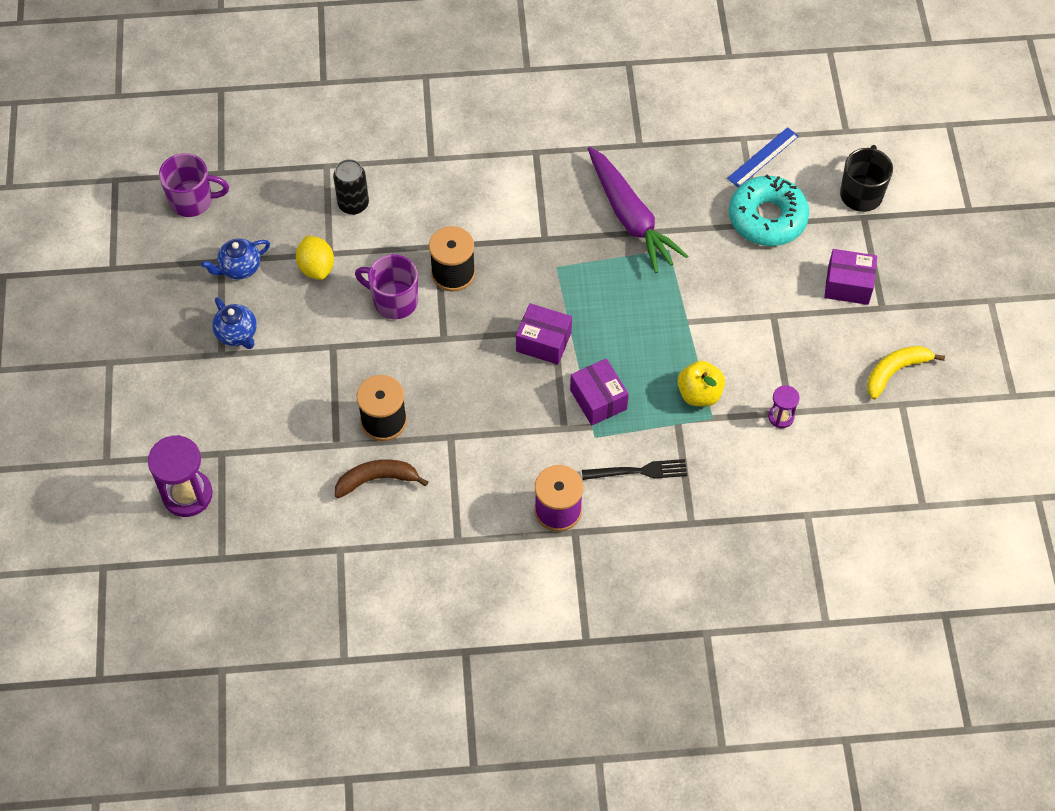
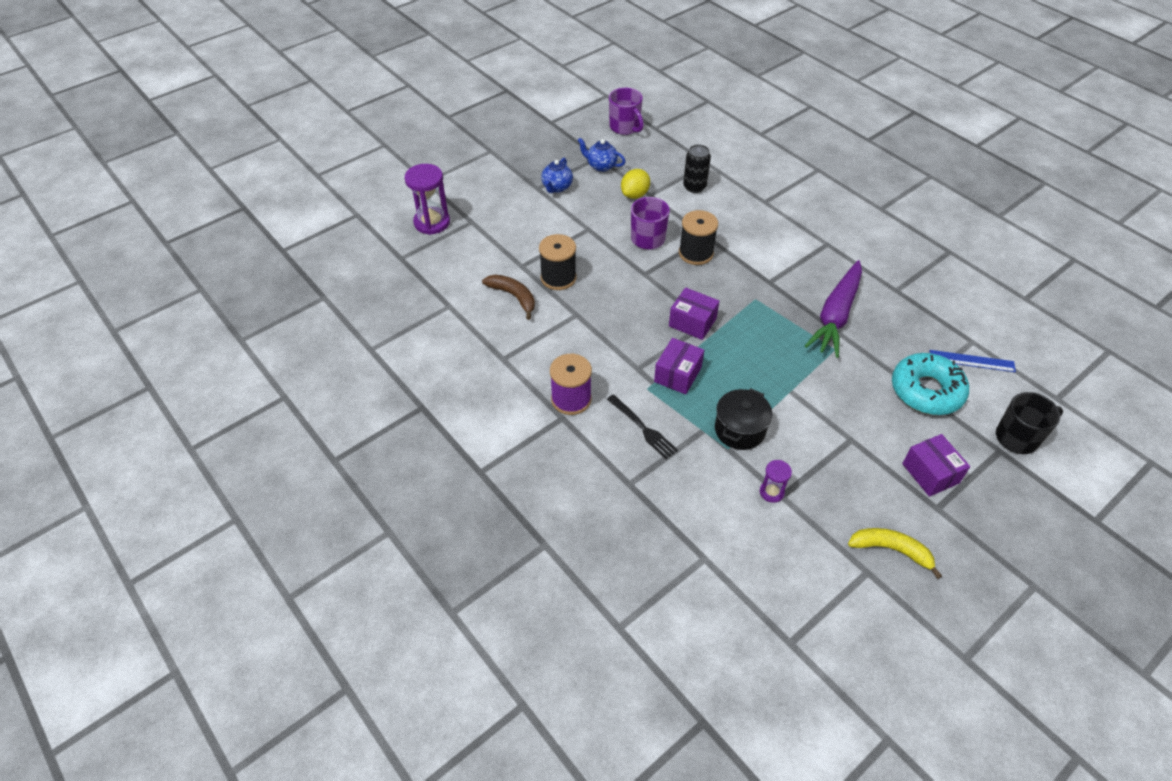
camera: 55 degrees right, 10 degrees down
(543, 342) = (692, 322): purple box -> purple box turned 45 degrees counterclockwise
(699, 394) = (739, 430): yellow apple -> black pot

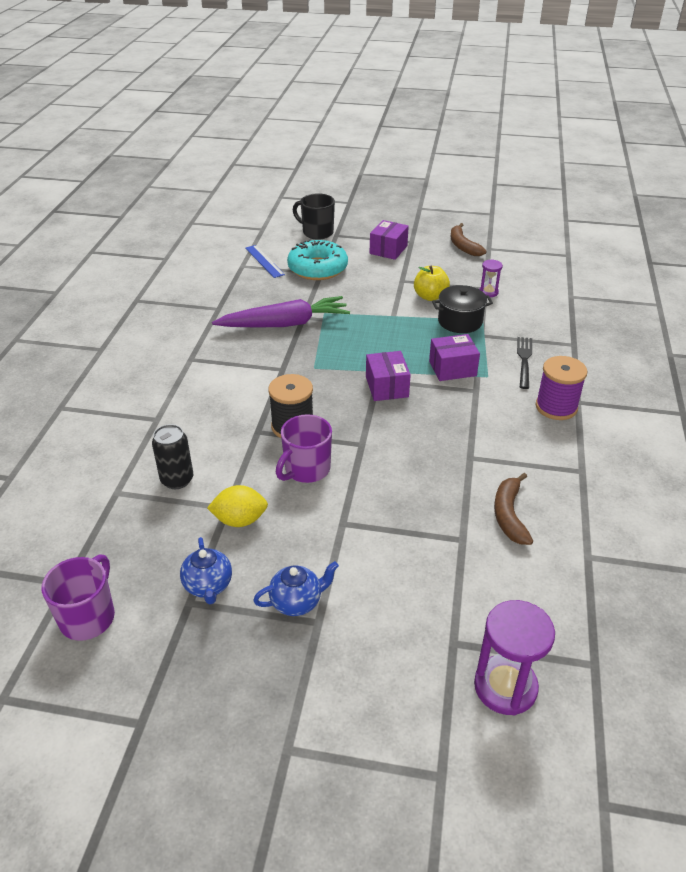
camera: 130 degrees left, 10 degrees down
(558, 278) = (442, 499): black spool -> none
(801, 439) = (430, 296): none -> yellow apple
(891, 550) = (463, 246): yellow banana -> brown banana

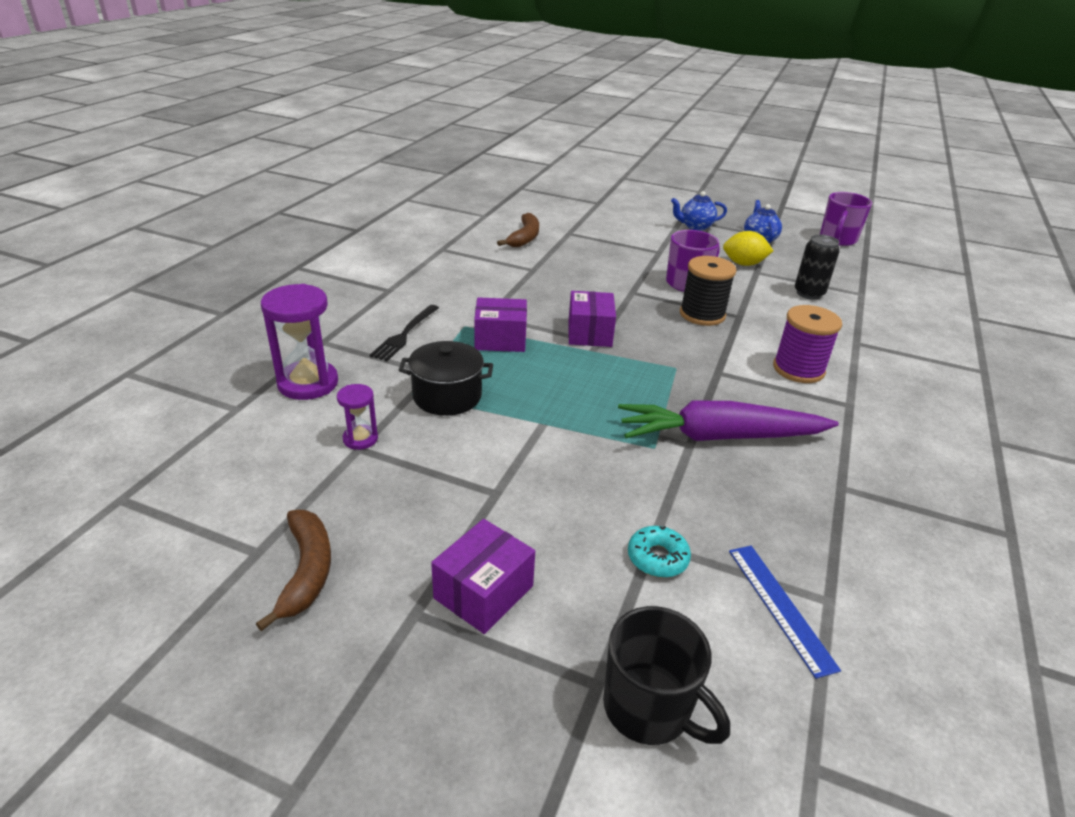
camera: 170 degrees left, 5 degrees down
(317, 268) = (657, 558): turquoise donut -> turquoise donut, size x0.48
(430, 296) = (465, 447): yellow apple -> none
(505, 687) = (576, 189): purple hourglass -> purple hourglass (308, 383)
(556, 407) = (416, 289): purple spool -> purple spool (798, 369)

